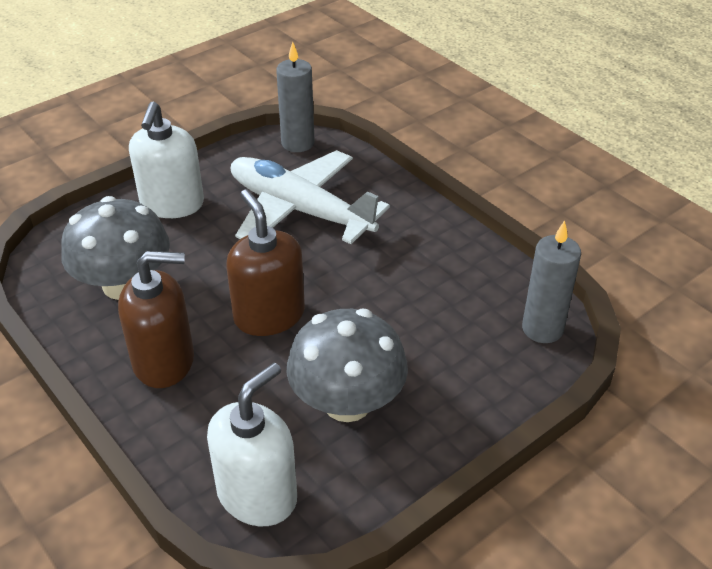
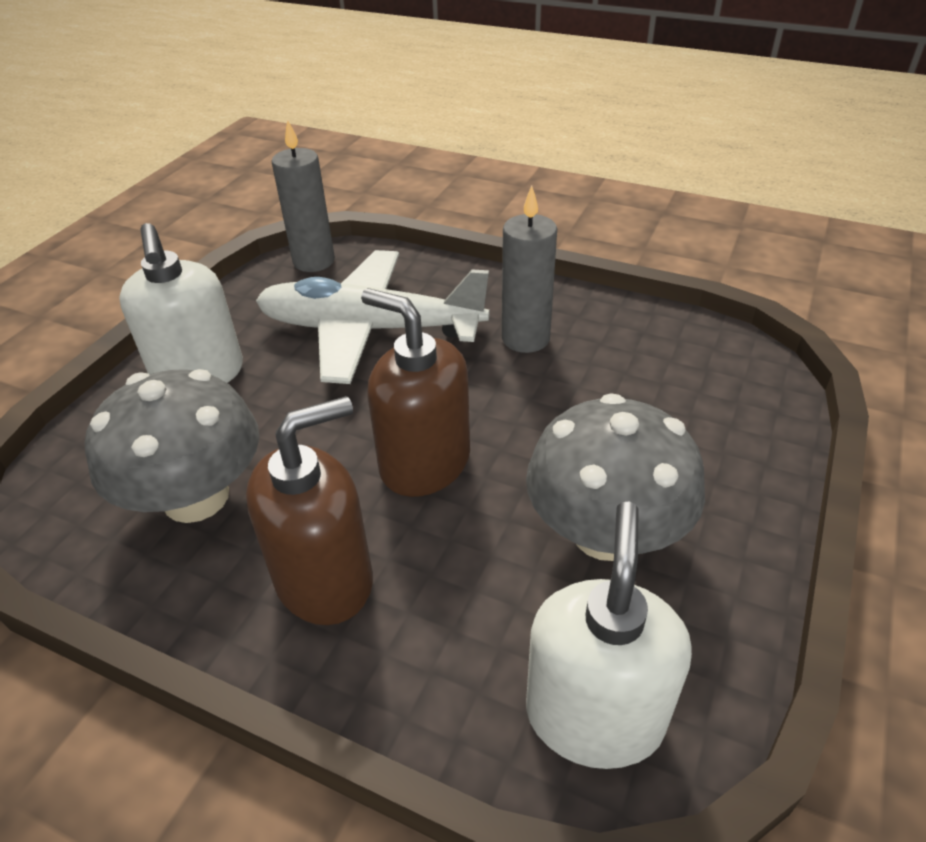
camera: 25 degrees left, 0 degrees up
(542, 329) = (739, 363): grey candle -> grey candle (525, 338)

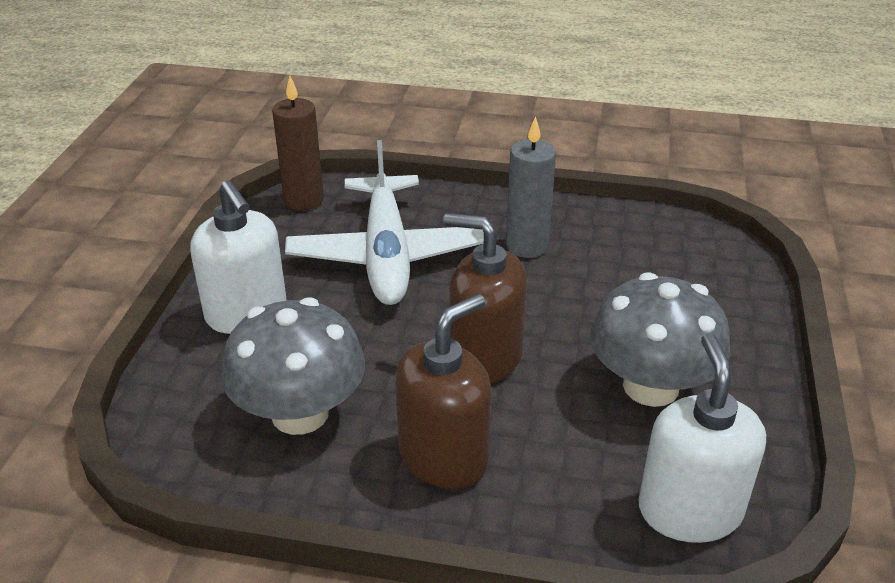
camera: 15 degrees left, 5 degrees down
(314, 261) = (303, 200): grey candle -> brown candle
(370, 329) = (386, 255): white plane -> white plane turned 90 degrees counterclockwise

